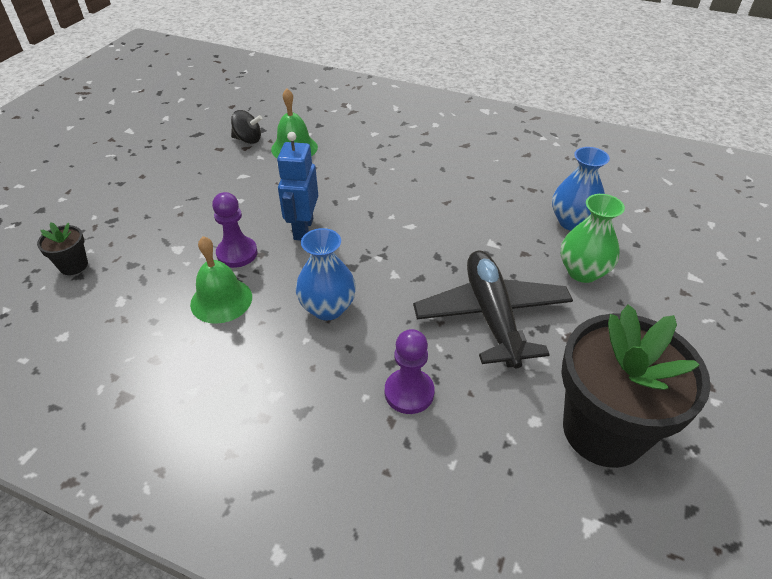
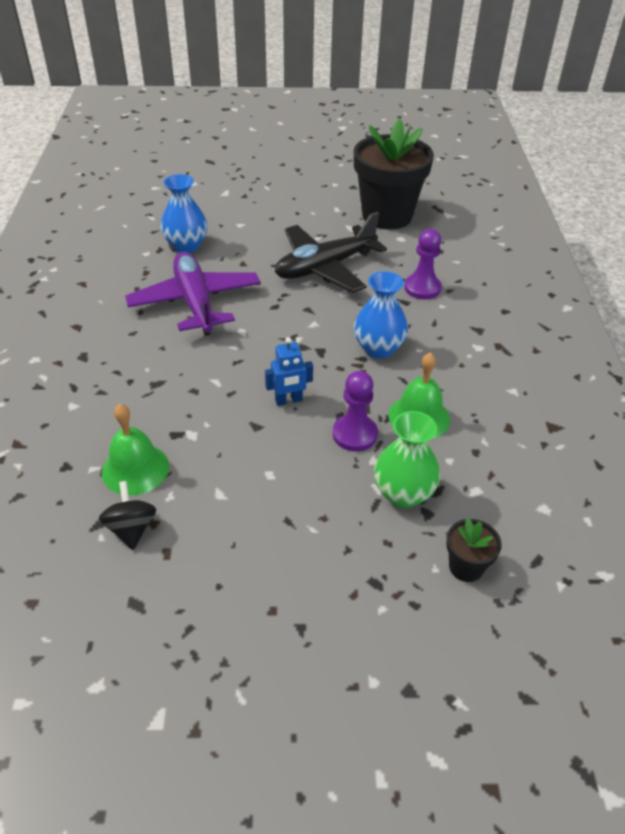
camera: 115 degrees left, 0 degrees up
(303, 229) = (288, 400): blue robot -> blue robot, size x0.66
(468, 208) = (195, 302): none -> purple plane
(583, 272) = (248, 235): green vase -> green vase (403, 493)

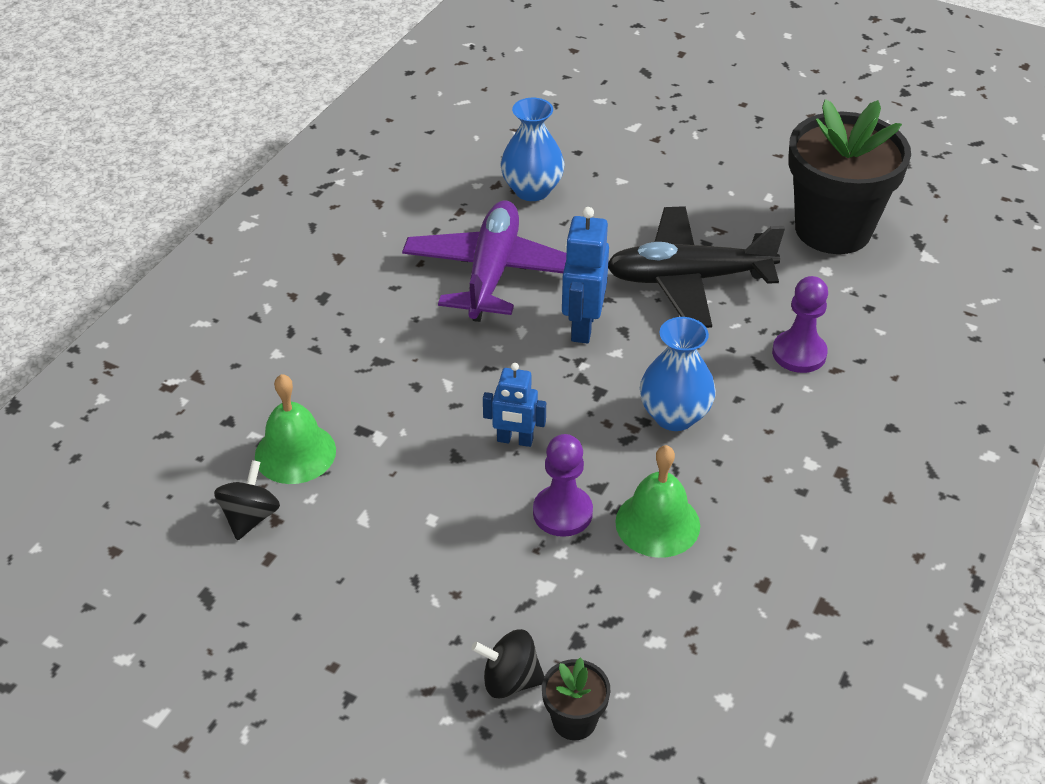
camera: 30 degrees right, 0 degrees up
(280, 315) = (582, 326): none -> blue robot
(403, 493) = (566, 606): green vase -> none
(404, 560) = (510, 680): none -> black spinning top

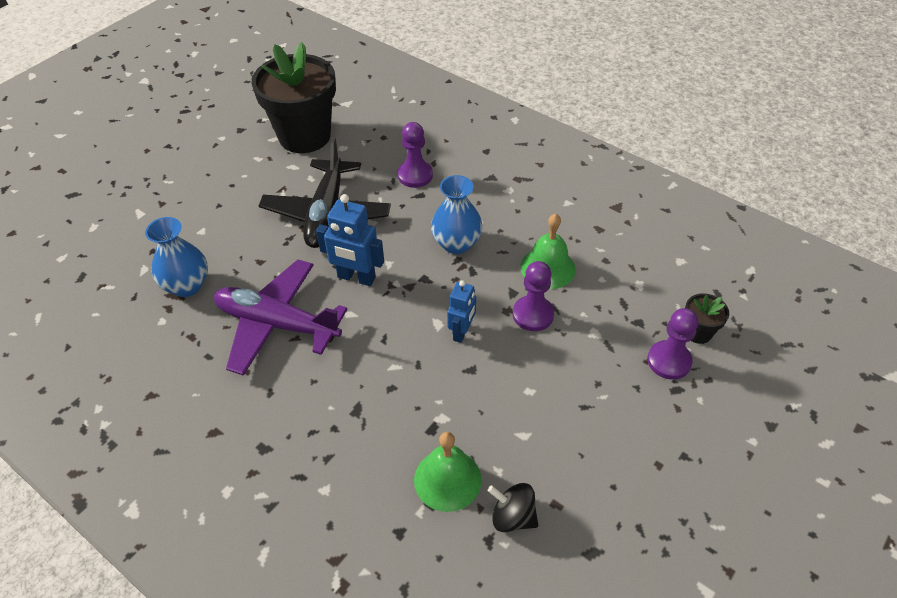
camera: 80 degrees left, 5 degrees up
(510, 680) = (669, 361): black spinning top -> purple pawn

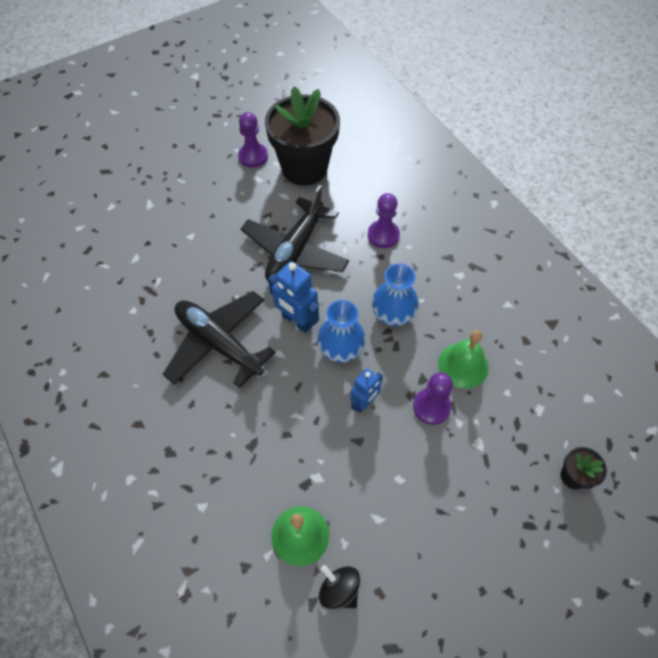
camera: 20 degrees right, 10 degrees up
(187, 285) = (162, 284): blue vase -> blue vase (340, 349)
(277, 324) = (219, 343): purple plane -> black plane
(669, 361) = (534, 495): purple pawn -> purple pawn (253, 156)

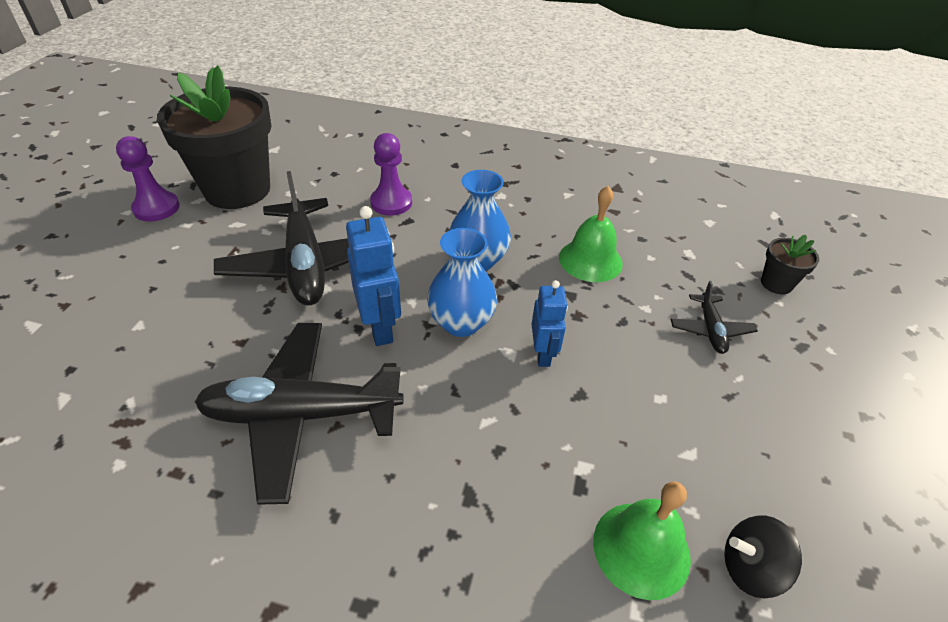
camera: 45 degrees left, 15 degrees down
(297, 321) = (380, 327): blue robot -> blue robot turned 105 degrees counterclockwise
(431, 407) = (607, 312): purple pawn -> none
(482, 467) = (710, 330): none -> black plane

